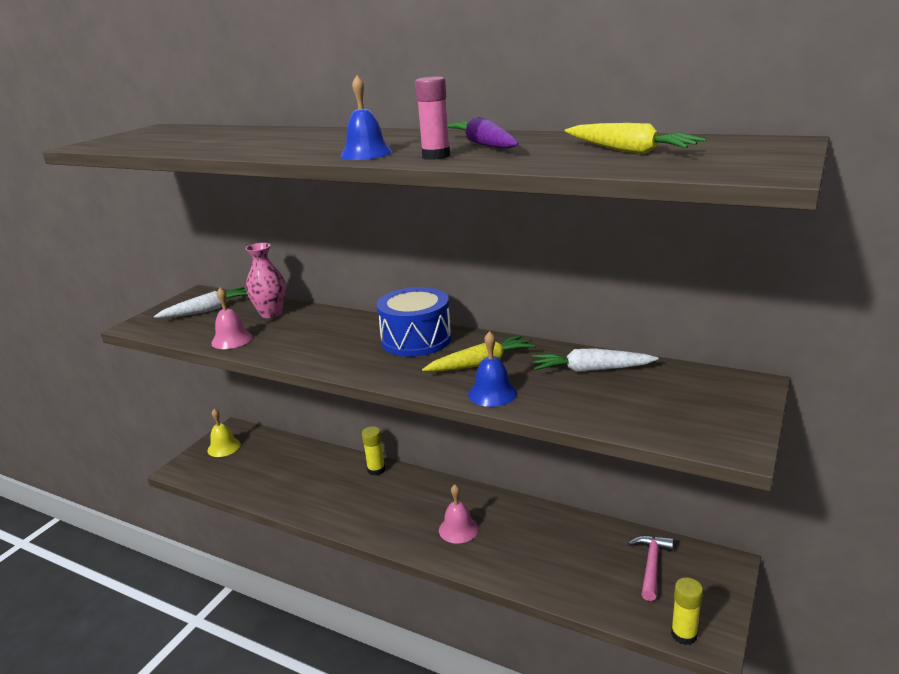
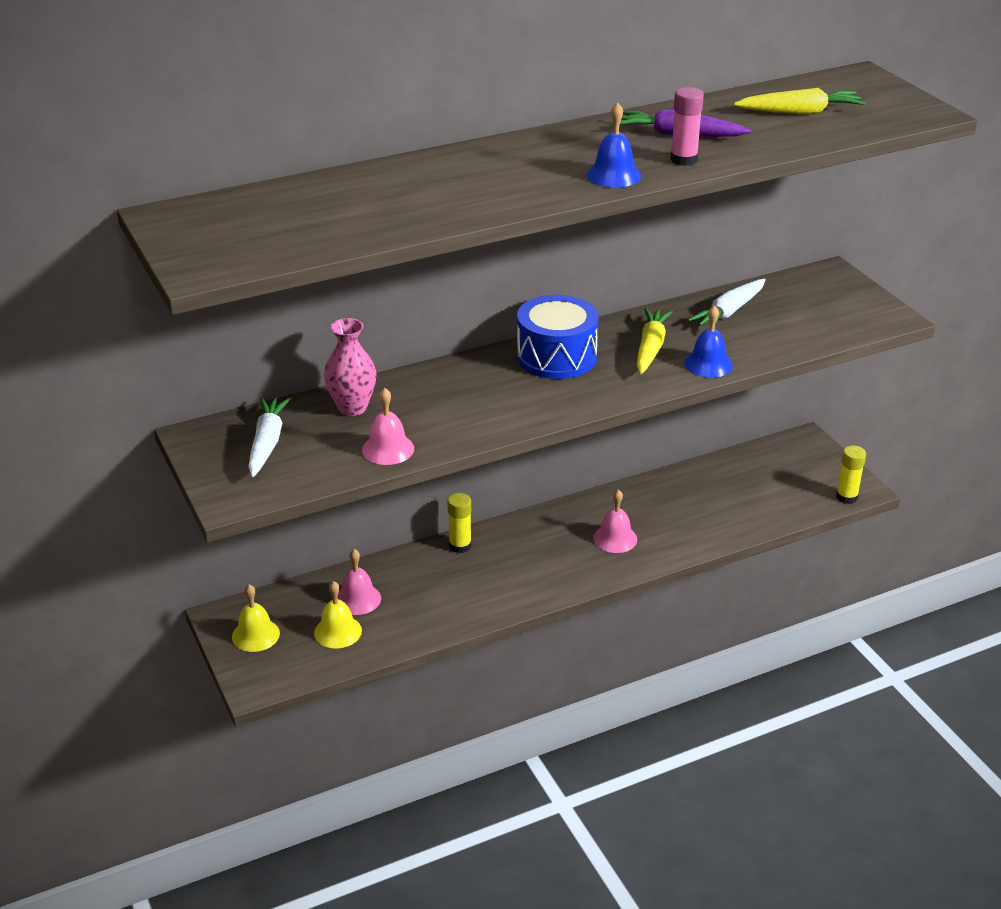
camera: 55 degrees left, 10 degrees up
(249, 471) = (338, 631): none -> yellow bell
(286, 462) = (358, 599): none -> pink bell
(651, 565) = (770, 470): pink hammer -> none

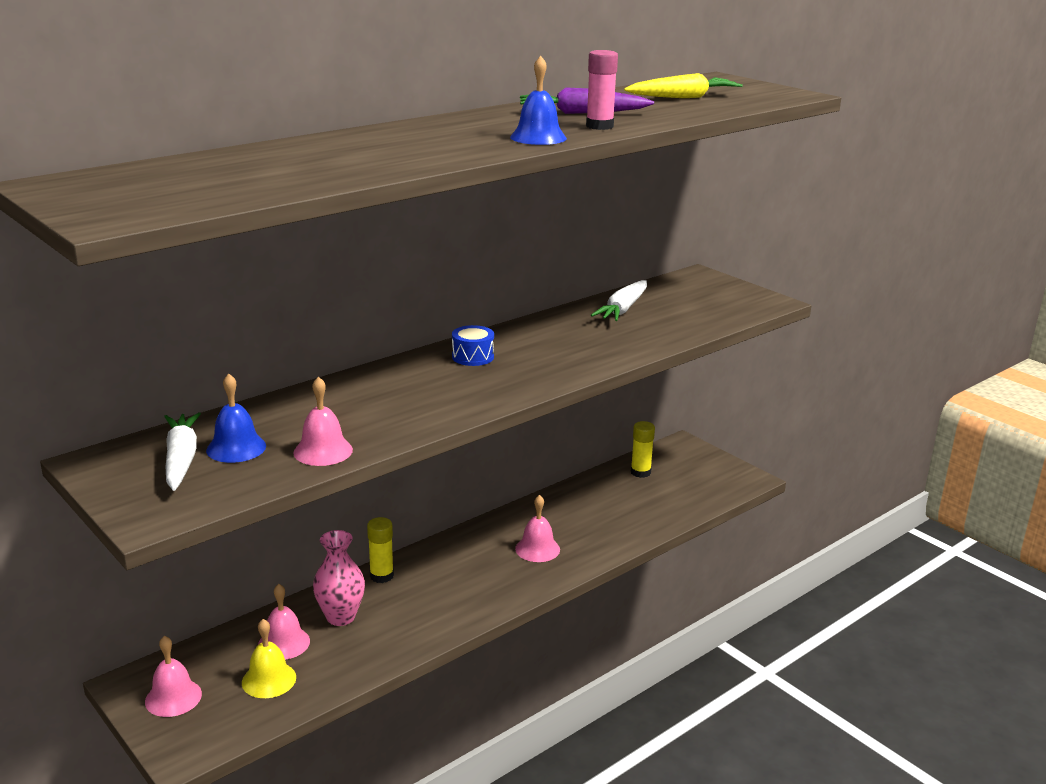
camera: 15 degrees left, 10 degrees down
(255, 635) = (173, 697): yellow bell -> pink bell
(352, 407) = (271, 418): pink vase -> pink vase (341, 617)
(556, 357) = (473, 357): blue drum -> blue drum, size x0.51
(650, 348) = (562, 342): yellow carrot -> none
(708, 364) = (624, 349): blue bell -> blue bell (236, 448)
(846, 497) = (739, 486): yellow glue stick -> yellow glue stick (640, 472)

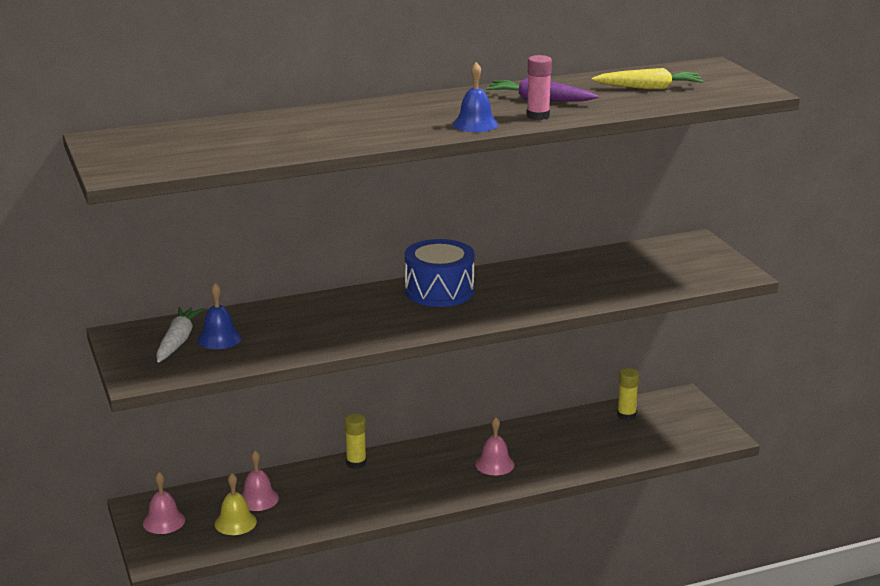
camera: 20 degrees right, 0 degrees up
(323, 451) = (278, 350): pink bell -> none
(341, 617) = (309, 488): pink vase -> none
(473, 357) = (439, 291): blue drum -> blue drum, size x1.96
(623, 309) = (598, 265): white carrot -> none

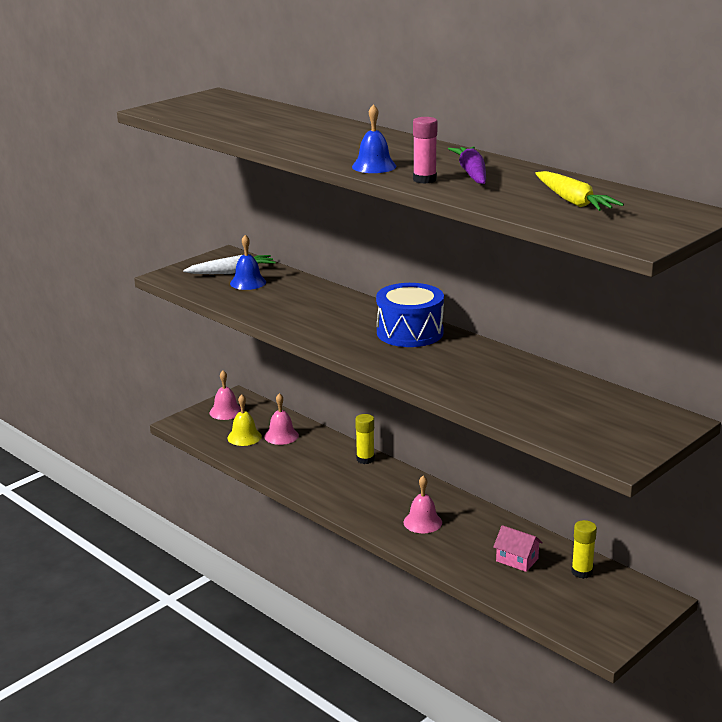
camera: 65 degrees right, 0 degrees up
(588, 437) = (517, 560): none -> pink house

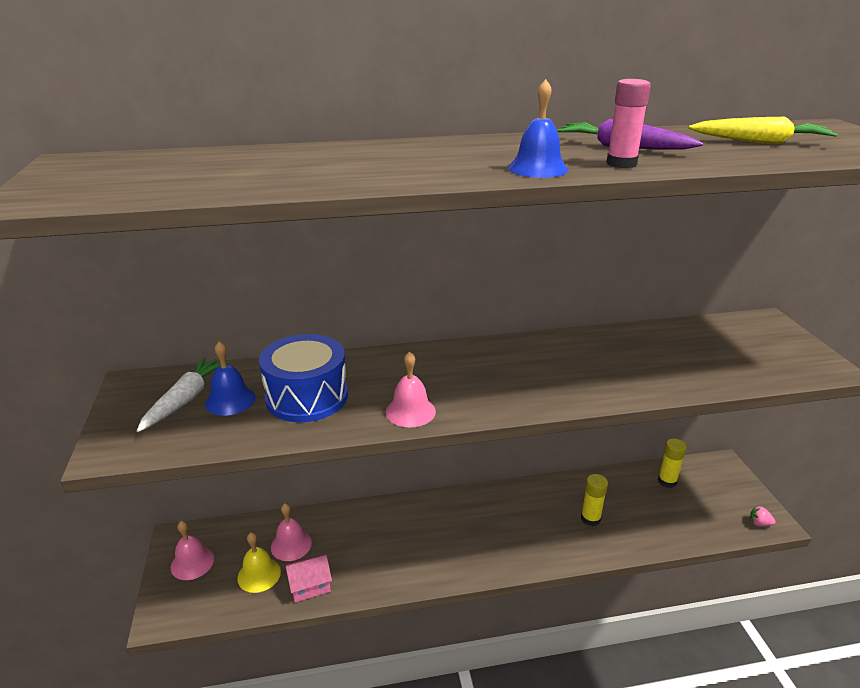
camera: 55 degrees left, 5 degrees up
(365, 459) = (396, 510): yellow glue stick -> yellow glue stick (590, 518)
(410, 332) = (486, 360): blue drum -> blue drum (307, 397)
(422, 522) = (531, 529): pink bell -> pink bell (410, 411)
(517, 560) = (628, 505): pink house -> pink house (309, 586)
(591, 637) = (759, 523): none -> pink strawberry

